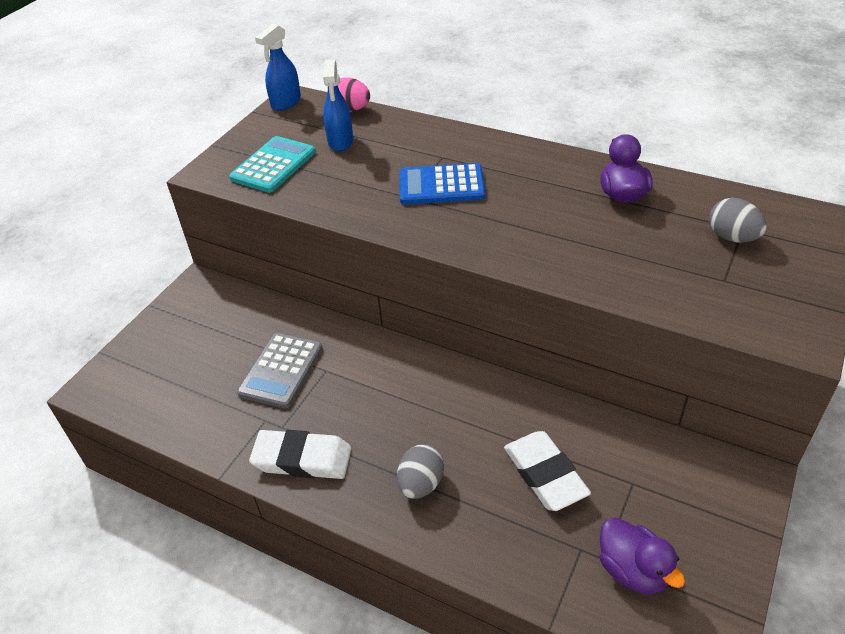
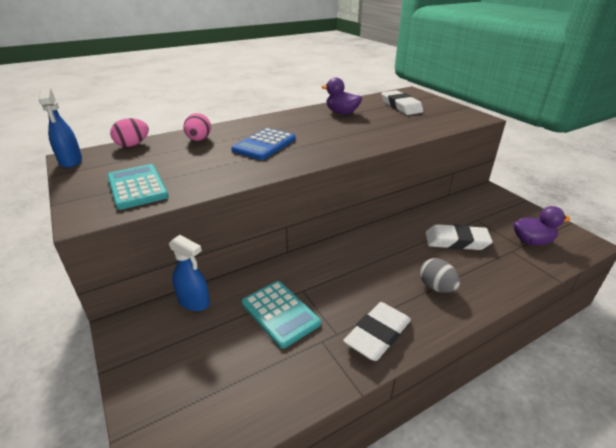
camera: 60 degrees left, 10 degrees down
(281, 370) = (280, 313): grey calculator -> turquoise calculator
(340, 141) = (160, 158): blue spray bottle -> blue spray bottle (194, 302)
(405, 138) = (199, 140): none -> pink egg
(732, 237) = (401, 106): grey egg -> white eraser

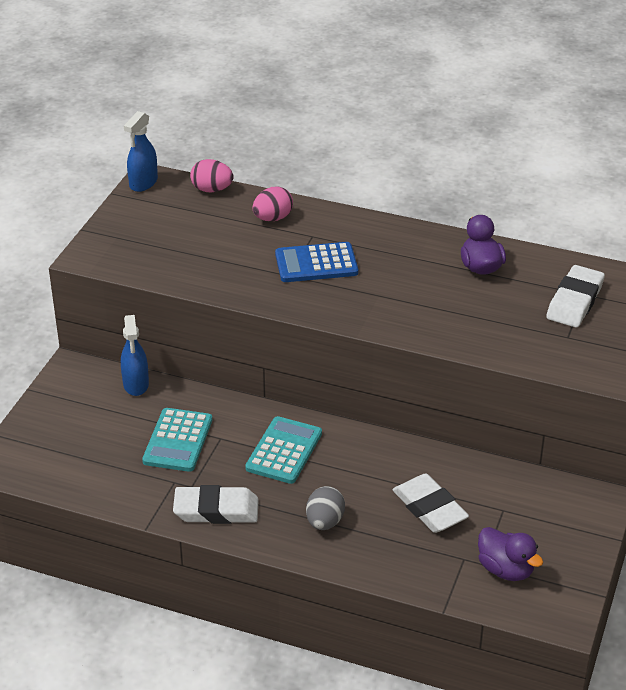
camera: 50 degrees right, 5 degrees up
(137, 187) = (150, 248): turquoise calculator -> turquoise calculator (284, 451)

